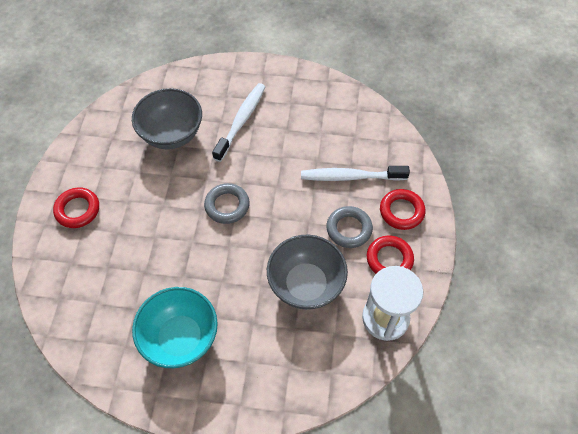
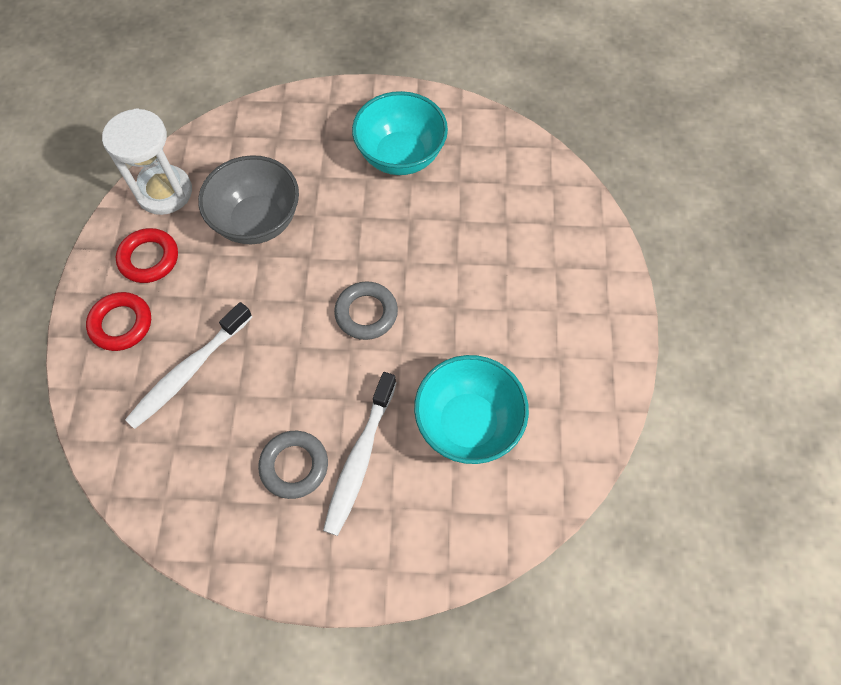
camera: 175 degrees right, 5 degrees up
(77, 210) = (570, 291): red ring -> none
(172, 134) = (468, 423): grey bowl -> turquoise bowl
(349, 229) = (198, 293): grey ring -> grey ring (294, 466)
(350, 177) = (188, 371): white toothbrush -> white toothbrush turned 135 degrees clockwise

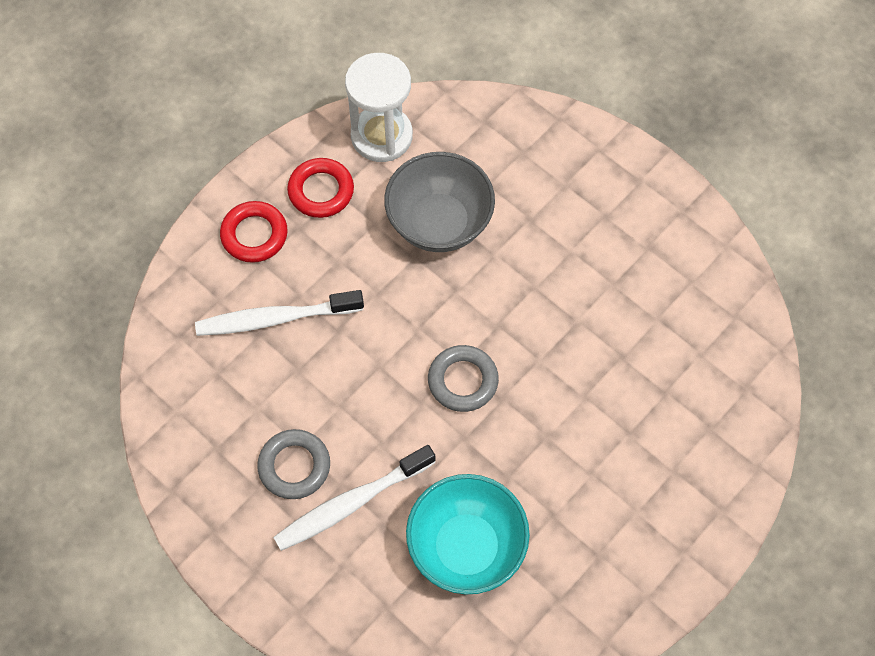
camera: 40 degrees right, 0 degrees up
(400, 156) = (623, 253): turquoise bowl -> none

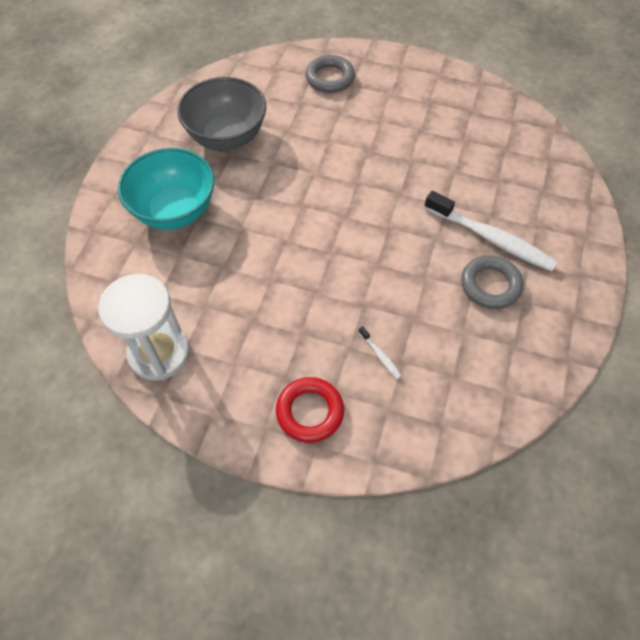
camera: 115 degrees left, 5 degrees down
(275, 318) = (380, 356): white toothbrush -> white toothbrush, size x0.41
(321, 191) = (238, 377): red ring -> none
(439, 223) = (230, 275): grey bowl -> grey bowl (227, 137)
(463, 381) = (357, 209): grey ring -> grey ring (330, 78)
(466, 547) = (473, 165): turquoise bowl -> turquoise bowl (175, 211)

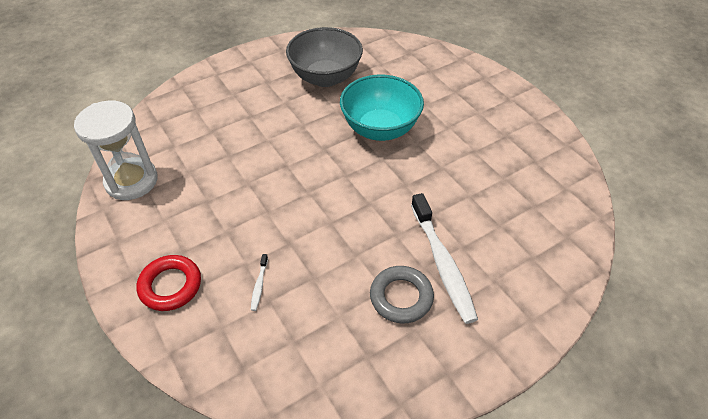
camera: 40 degrees right, 10 degrees down
(175, 211) = (240, 103): turquoise bowl -> turquoise bowl (380, 129)
(330, 78) = (443, 78): grey ring -> none

